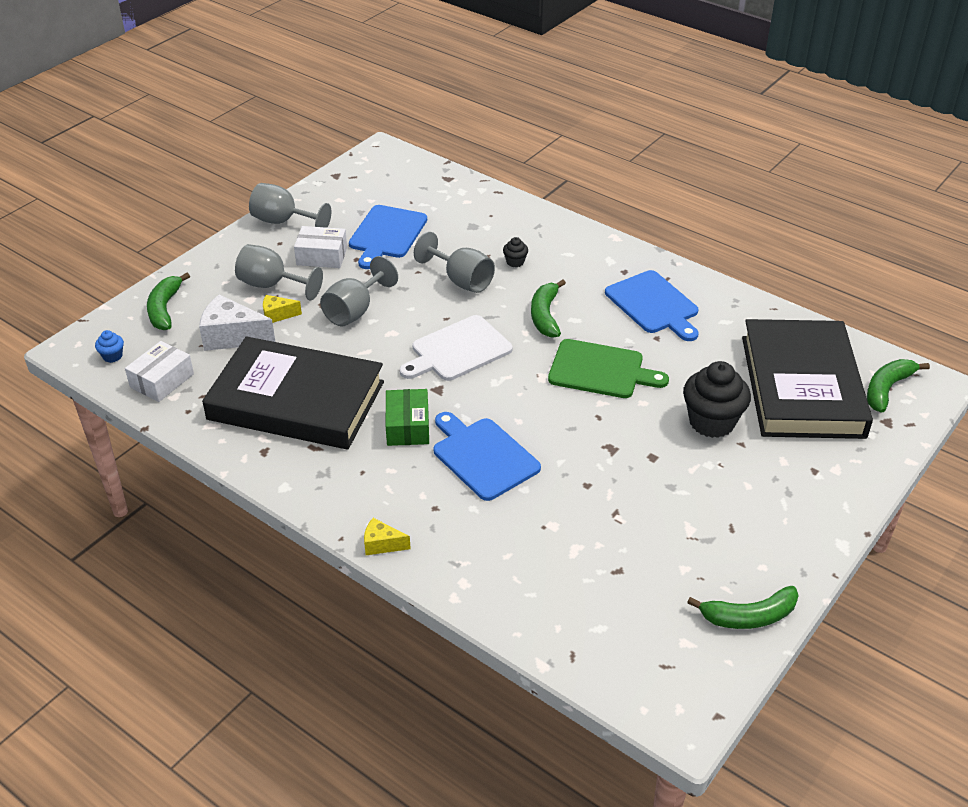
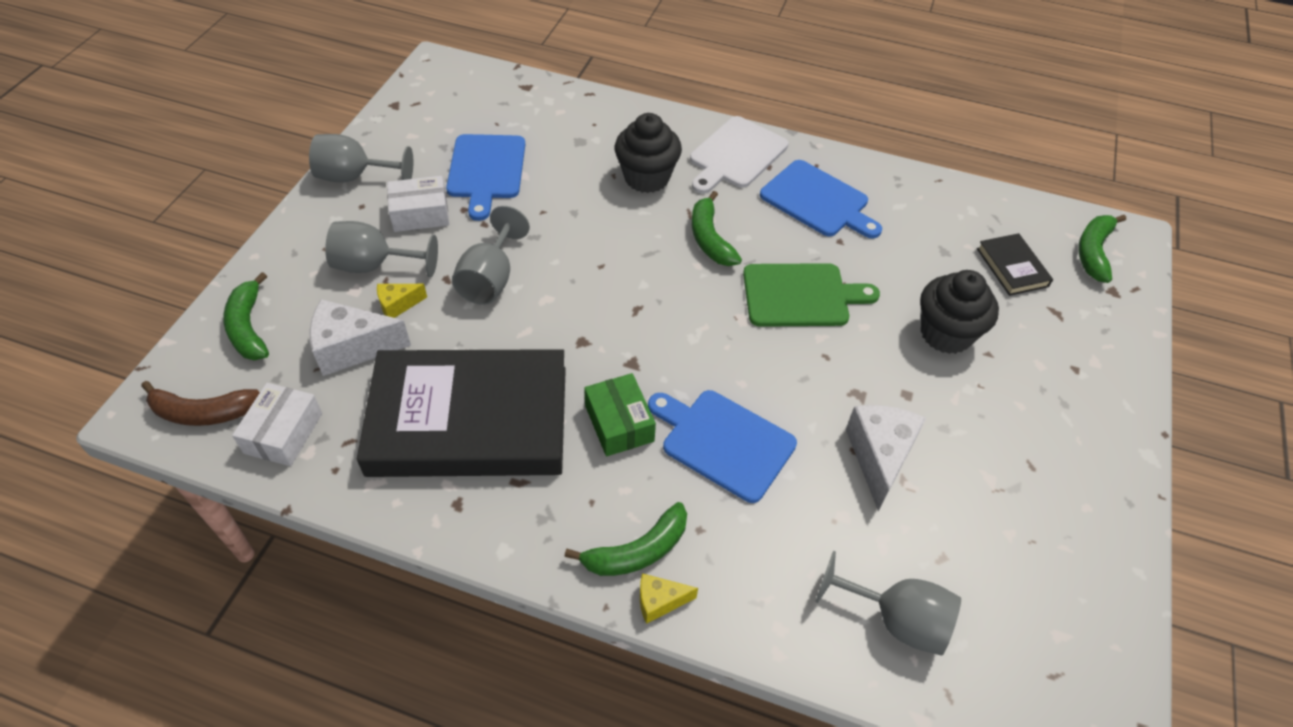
camera: 20 degrees left, 10 degrees up
(112, 356) = (203, 412): blue cupcake -> brown banana
(458, 350) = (633, 305): white cutting board -> white cutting board (736, 155)
(461, 280) = (597, 213): grey goblet -> grey goblet (896, 619)
(515, 262) = (647, 177): black cupcake -> black cupcake, size x2.23
(604, 493) = (879, 457): none -> white cheese
(749, 616) = (1106, 578): green banana -> green banana (637, 551)
(802, 386) = (1012, 267): black book -> black book, size x0.40

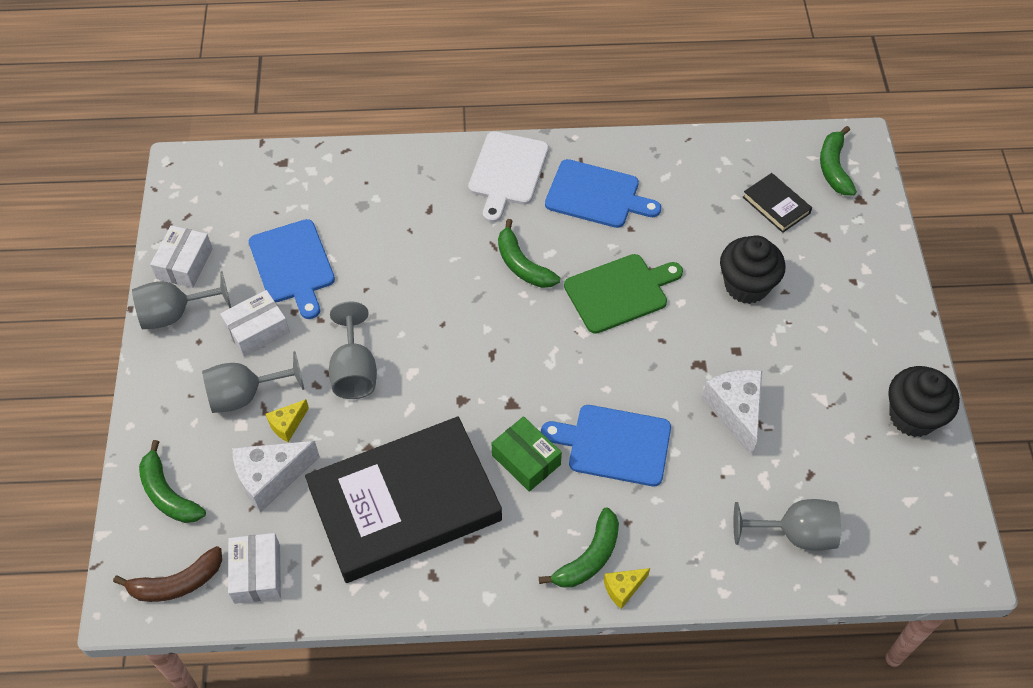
camera: 20 degrees left, 5 degrees up
(389, 139) = (184, 264): none -> white box
(647, 177) = (440, 222): black cupcake -> black cupcake (912, 416)

